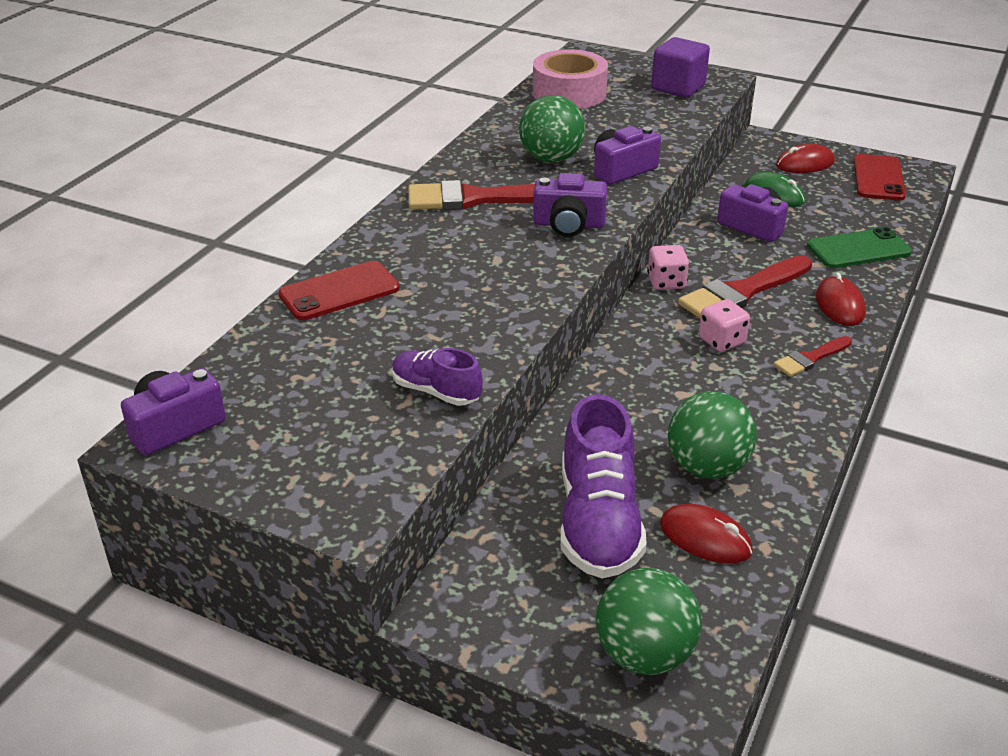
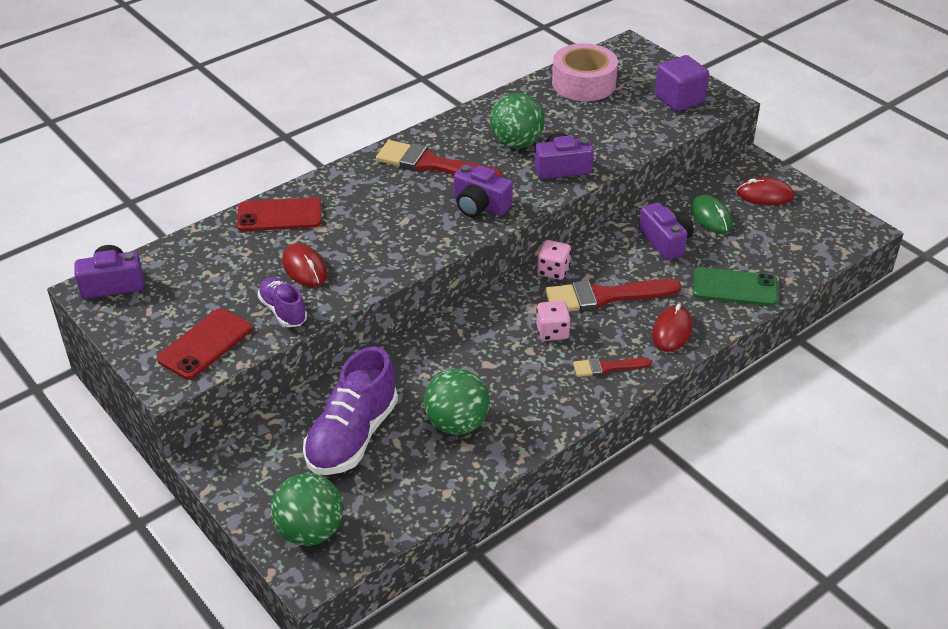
camera: 25 degrees right, 5 degrees up
(705, 538) = (412, 472): red mouse -> red mouse (304, 268)
(878, 178) = (817, 226): red phone -> red phone (205, 344)

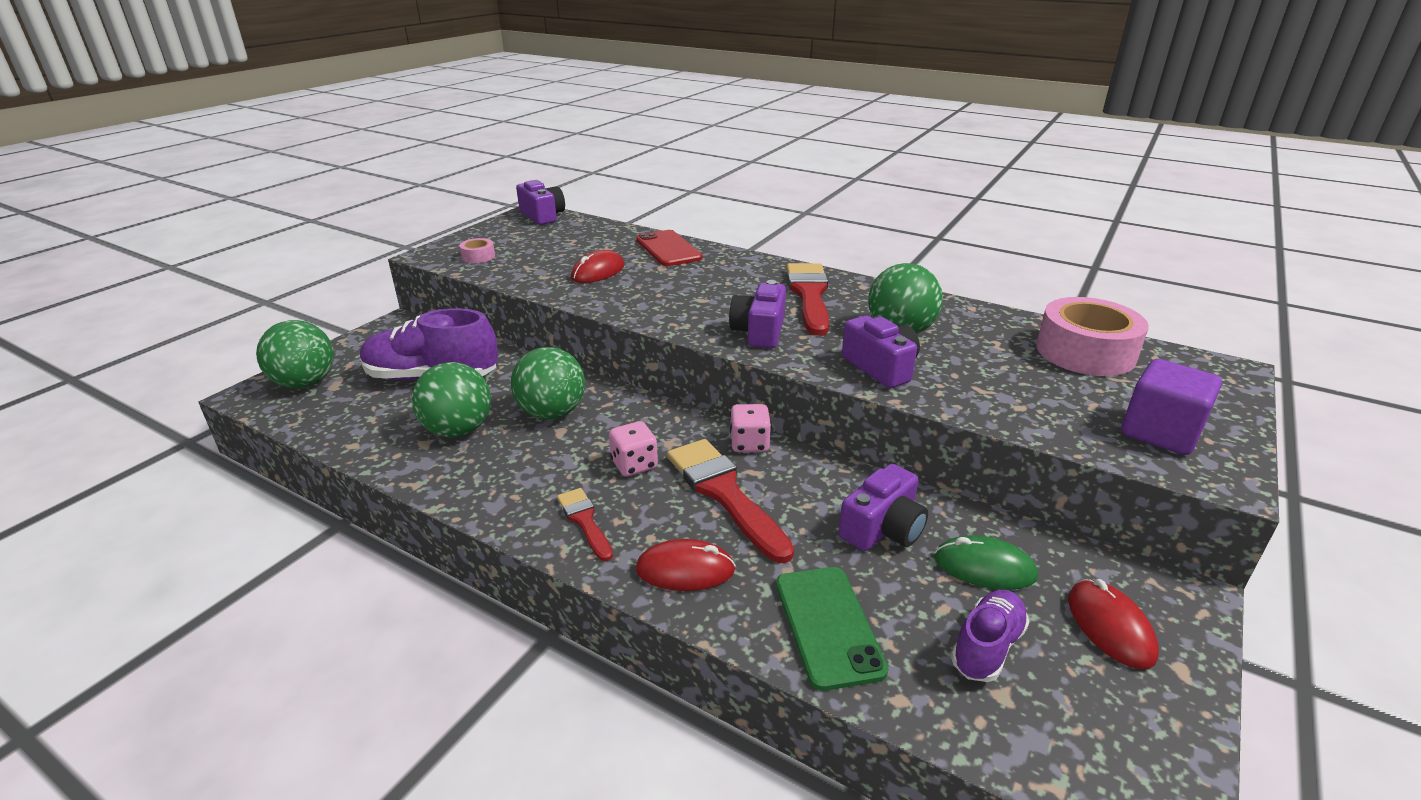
camera: 70 degrees right, 10 degrees down
(205, 344) = (478, 257): red phone -> pink tape
(283, 311) = (532, 275): purple shoe -> purple shoe (987, 647)
(458, 365) = (552, 413): none -> green ball
(711, 217) = (984, 567): green mouse -> green mouse turned 60 degrees clockwise

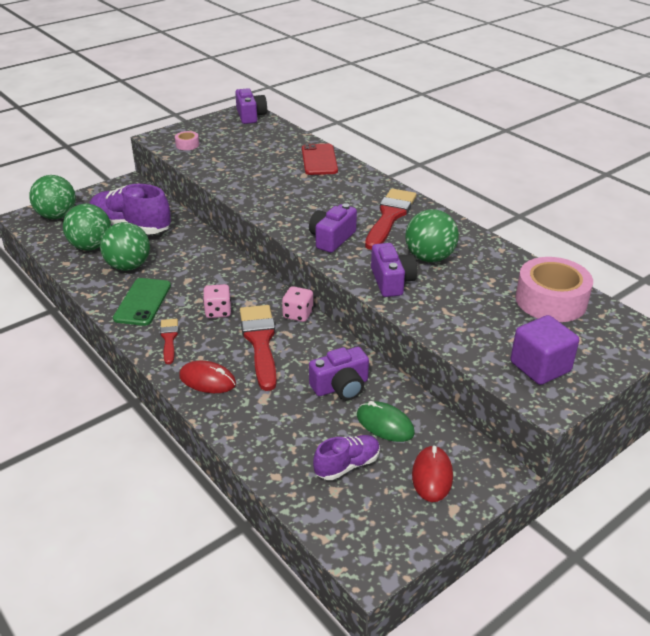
camera: 20 degrees right, 5 degrees up
(552, 413) = (189, 267): green ball -> green ball (91, 246)
(598, 272) = (258, 171): red mouse -> none
(828, 626) = (265, 430): green phone -> green phone (143, 302)

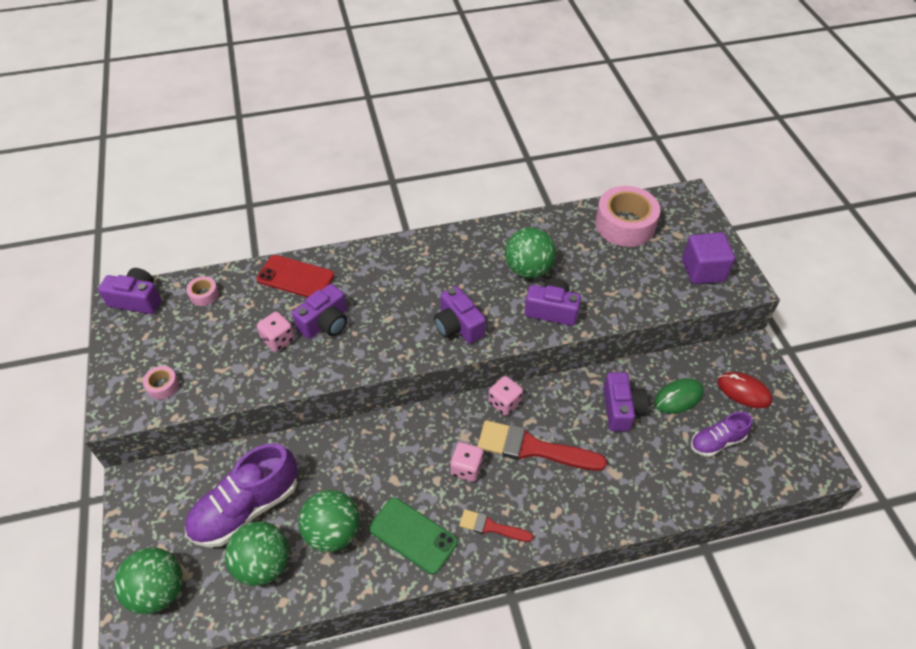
camera: 65 degrees left, 15 degrees up
(207, 380) = (571, 511): red mouse -> none
(255, 170) = (278, 340): none -> pink dice
(273, 134) = (204, 295): none -> pink tape
(286, 183) = (325, 323): none -> purple camera
(347, 465) = (717, 442): purple shoe -> purple shoe turned 105 degrees counterclockwise
(390, 216) = (444, 268): red brush -> none

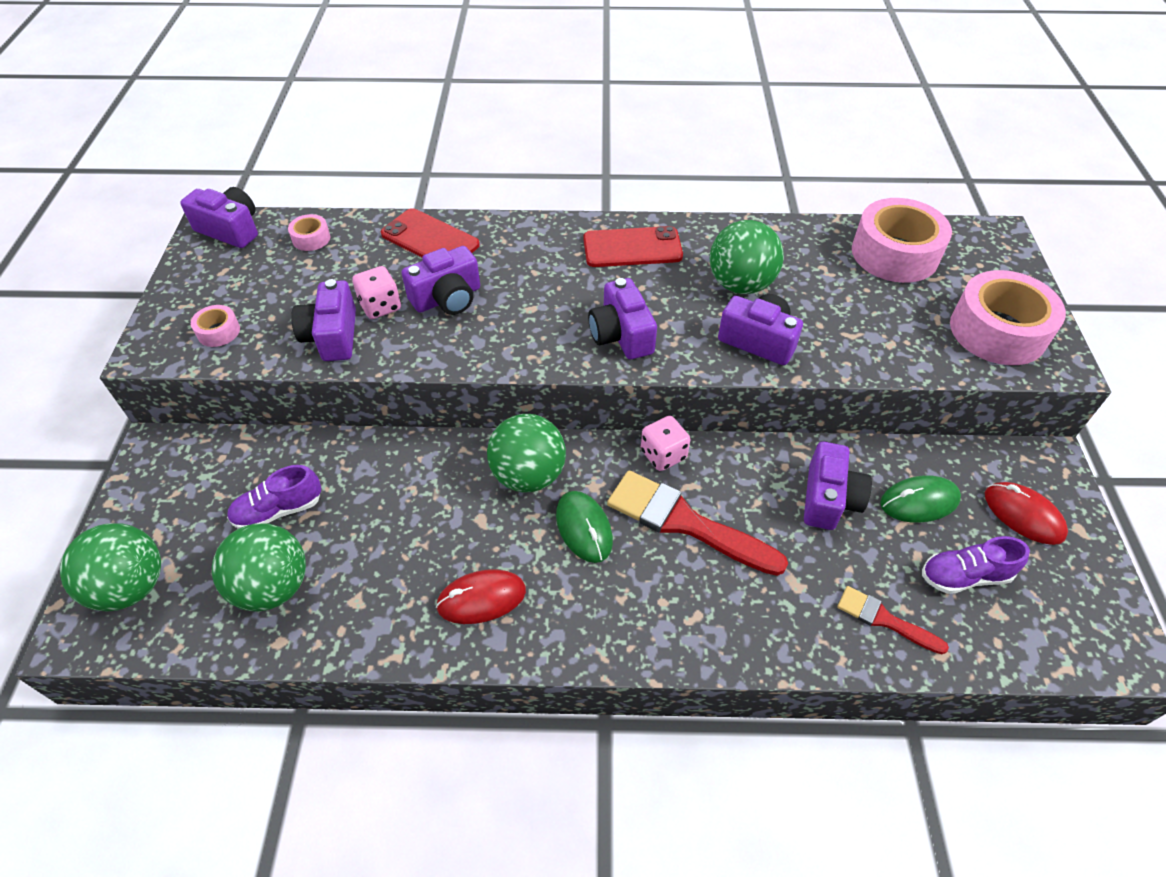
camera: 15 degrees right, 0 degrees up
(246, 508) = (279, 510): purple shoe -> purple shoe, size x0.56
(251, 371) = (332, 336): none -> purple camera
(333, 532) = (377, 568): green ball -> green ball (528, 475)
(413, 535) = (481, 598): green phone -> red mouse
(445, 255) = (632, 248): none -> red phone
(466, 468) = (584, 528): pink dice -> green mouse
(491, 527) = (594, 614): red brush -> red brush (884, 619)
(703, 270) = (997, 331): purple cube -> pink tape

